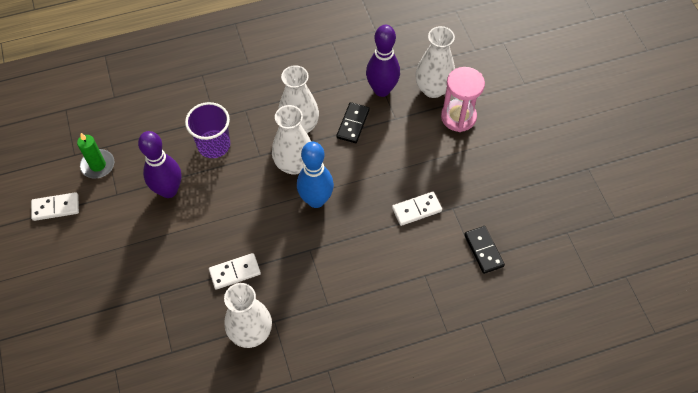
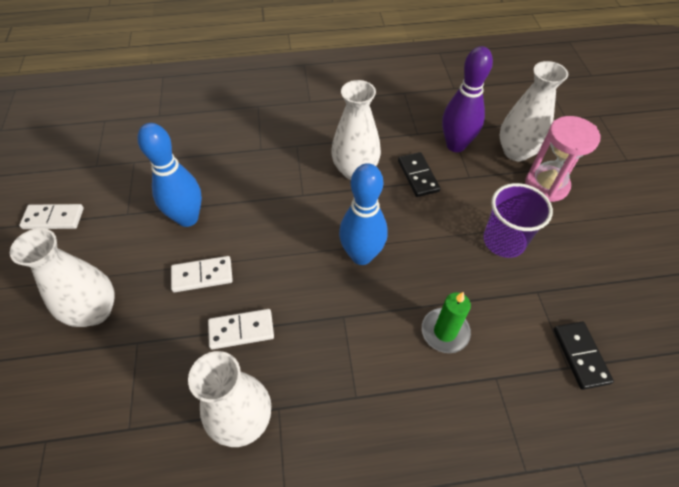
camera: 10 degrees right, 5 degrees down
(98, 165) = (117, 180): green candle -> green candle (445, 331)
(168, 190) = (187, 218): purple bowling pin -> blue bowling pin
(214, 145) = (253, 177): purple cup -> purple cup (504, 241)
(294, 164) = (341, 210): white vase -> white vase (95, 311)
(353, 124) = (418, 176): black domino -> black domino turned 45 degrees counterclockwise
(416, 209) = (489, 286): white domino -> white domino (202, 275)

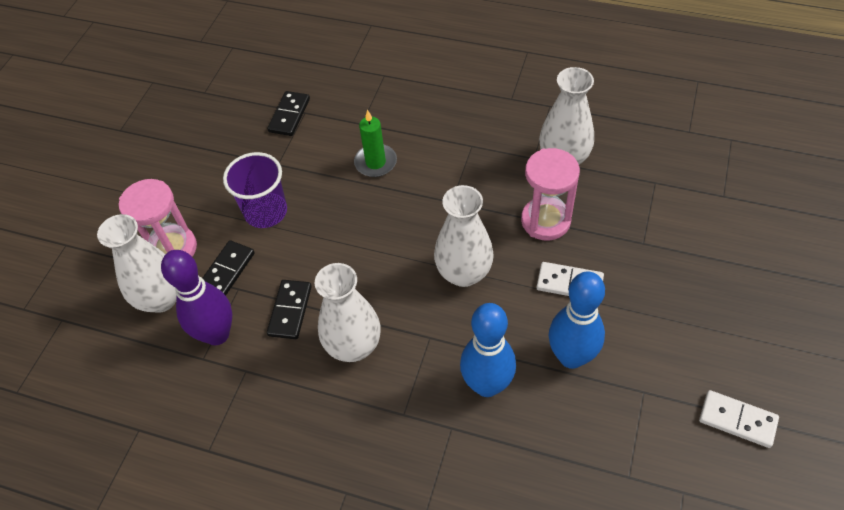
camera: 150 degrees left, 0 degrees up
(95, 311) = (683, 285): white vase -> white vase (464, 273)
(241, 330) = (545, 221): white domino -> pink hourglass
(361, 255) = (405, 246): blue bowling pin -> blue bowling pin (487, 385)
(489, 185) = (227, 271): none -> black domino

